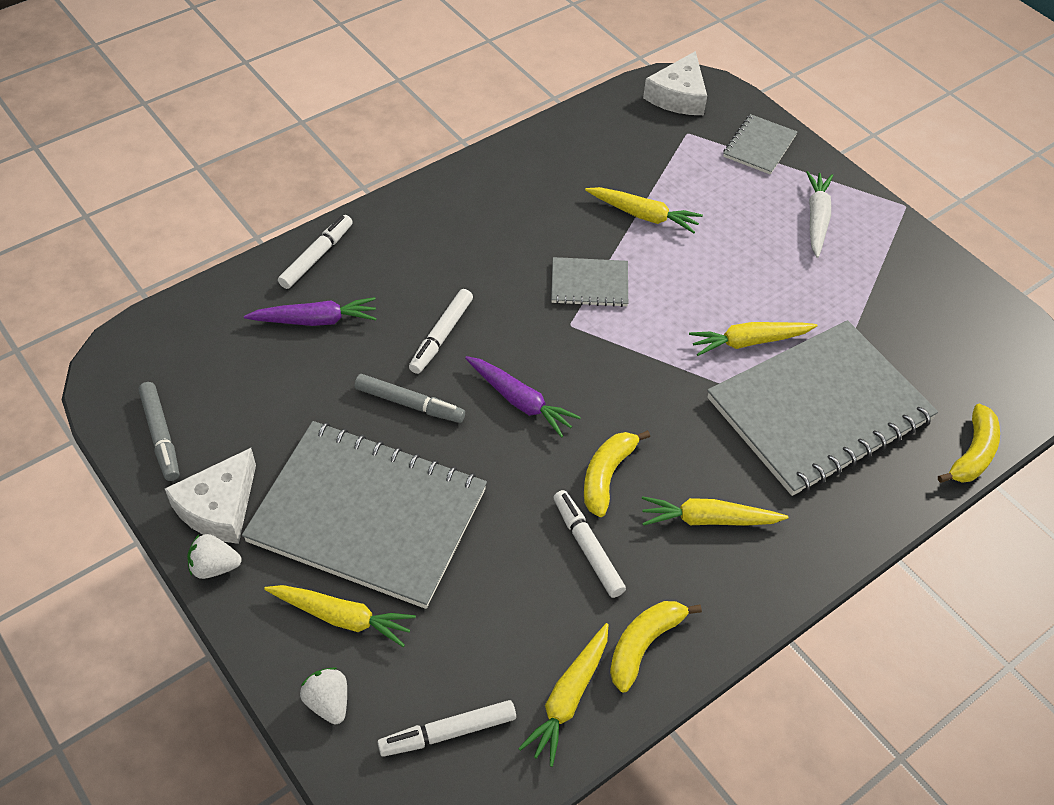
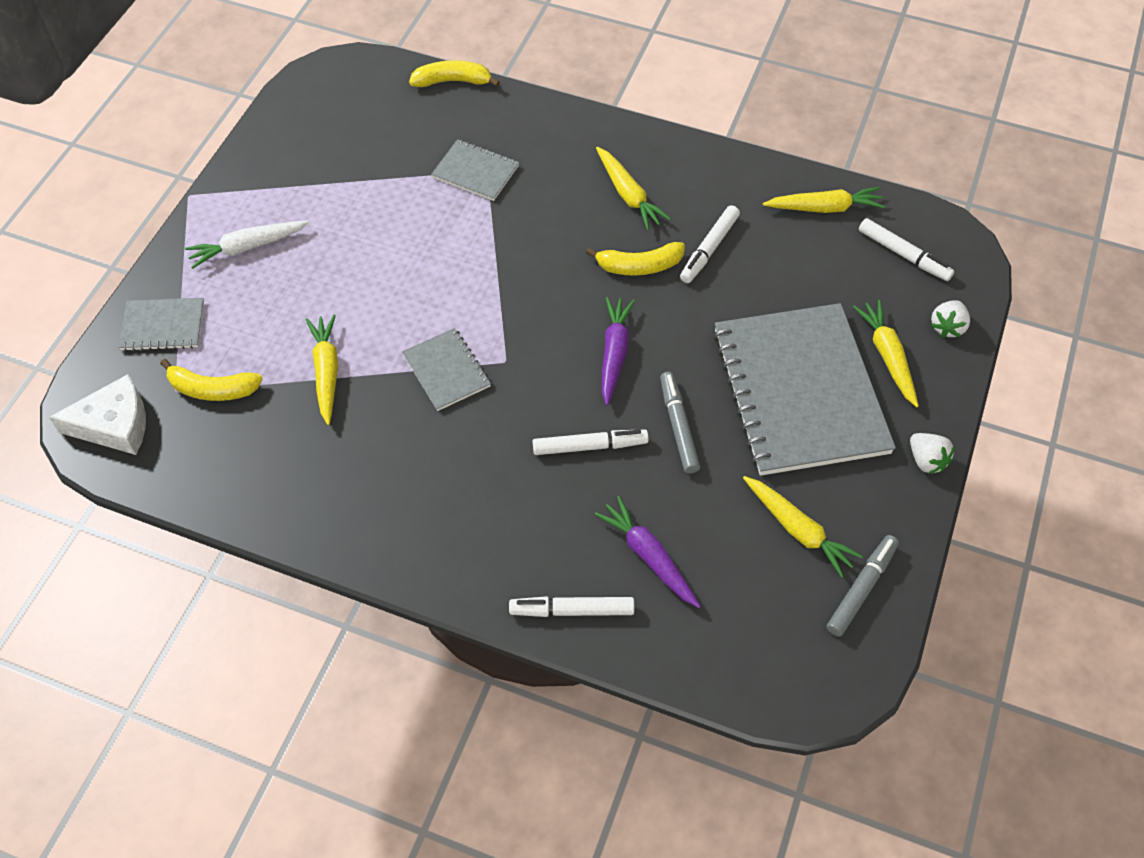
camera: 120 degrees left, 5 degrees up
(219, 507) = (881, 494): white cheese -> none
(643, 645) = (754, 188): yellow banana -> yellow banana (212, 389)
(749, 342) = (435, 237): yellow carrot -> yellow carrot (798, 530)
(819, 410) = (475, 172): grey notebook -> grey notebook, size x0.45

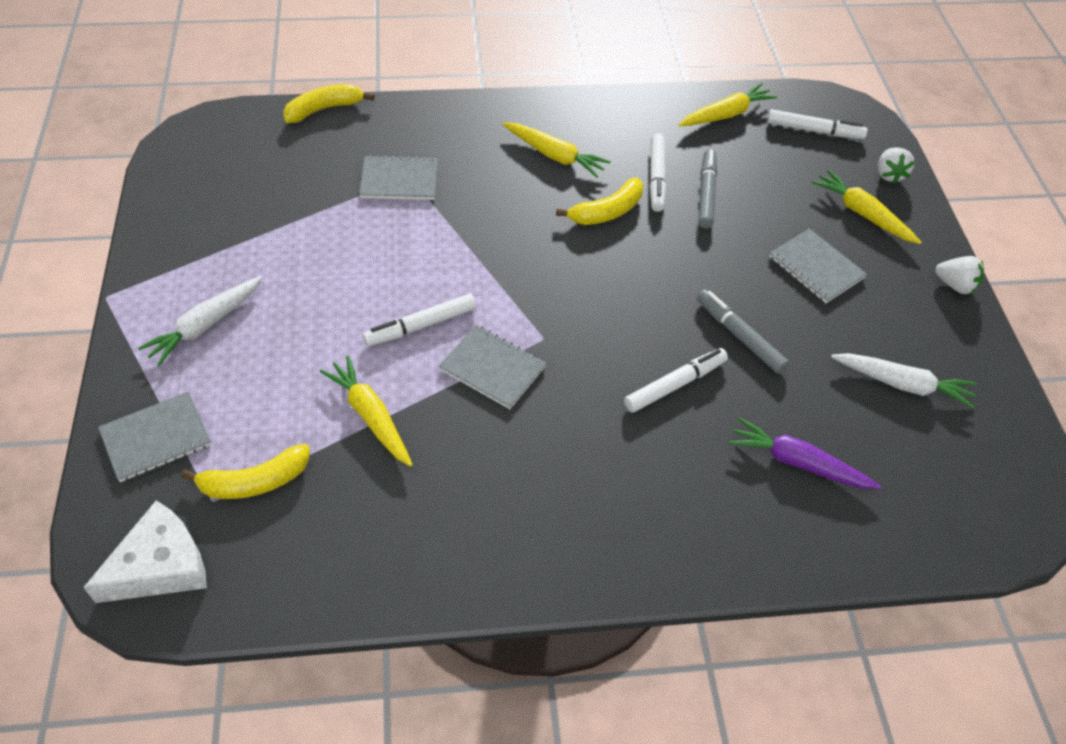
camera: 30 degrees left, 5 degrees down
(572, 610) = (767, 544): white marker -> white marker (421, 326)
(614, 353) = (638, 294): purple carrot -> none
(798, 530) = (902, 384): yellow carrot -> white carrot
(799, 391) = (816, 267): grey notebook -> grey notebook, size x0.45
(861, 588) = (988, 412): grey marker -> grey marker (706, 193)

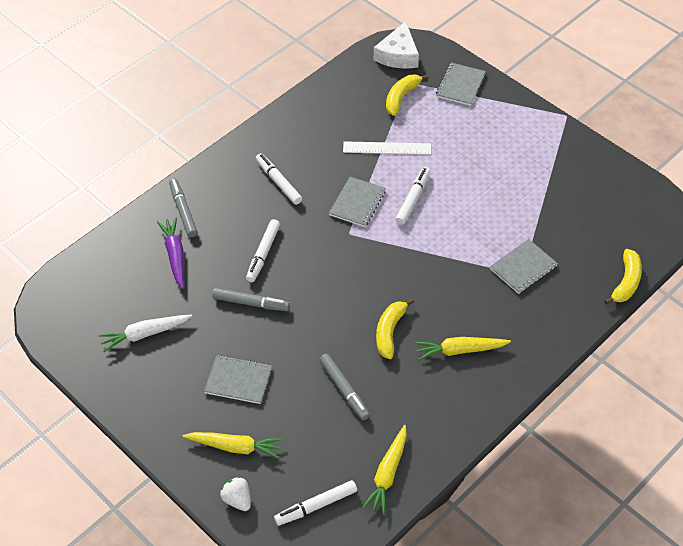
camera: 145 degrees right, 0 degrees up
(205, 325) = (506, 134): white carrot -> none
(370, 416) = (387, 148): yellow carrot -> white ruler
(492, 368) = (357, 203): grey notebook -> grey notebook turned 60 degrees counterclockwise
(656, 178) = (384, 380): white marker -> white marker (278, 182)
(741, 525) = (183, 211): none -> grey marker
(798, 462) = (175, 255): purple carrot -> purple carrot turned 90 degrees counterclockwise
(955, 285) = (146, 428): white strawberry -> none

